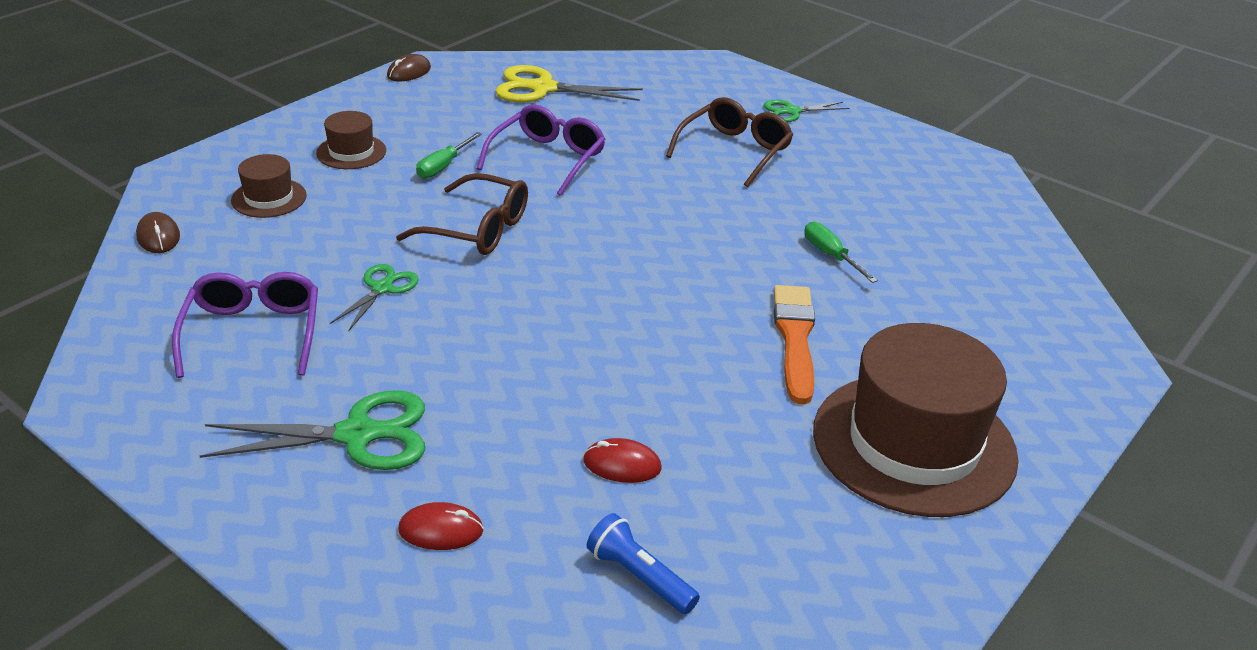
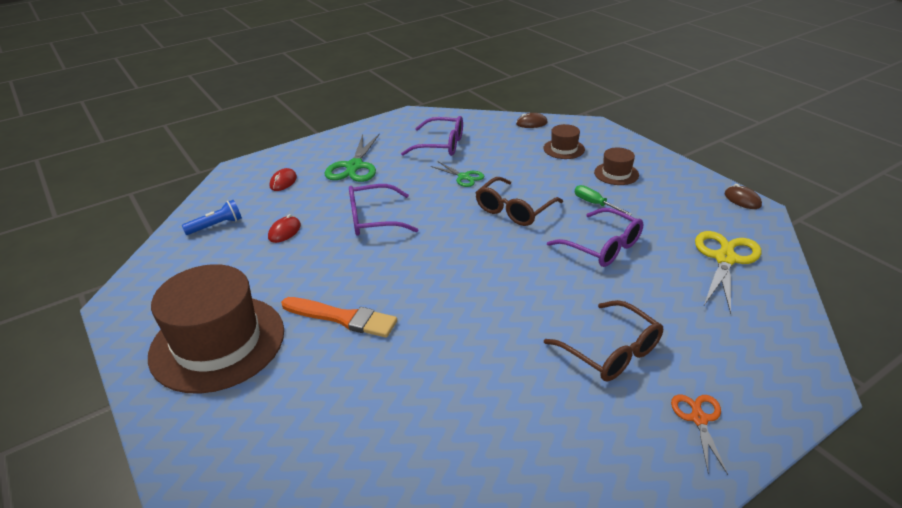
camera: 110 degrees right, 0 degrees up
(547, 364) = (373, 219): none -> purple glasses
(792, 111) = (698, 419): green scissors -> orange scissors
(831, 256) = (429, 367): green screwdriver -> none

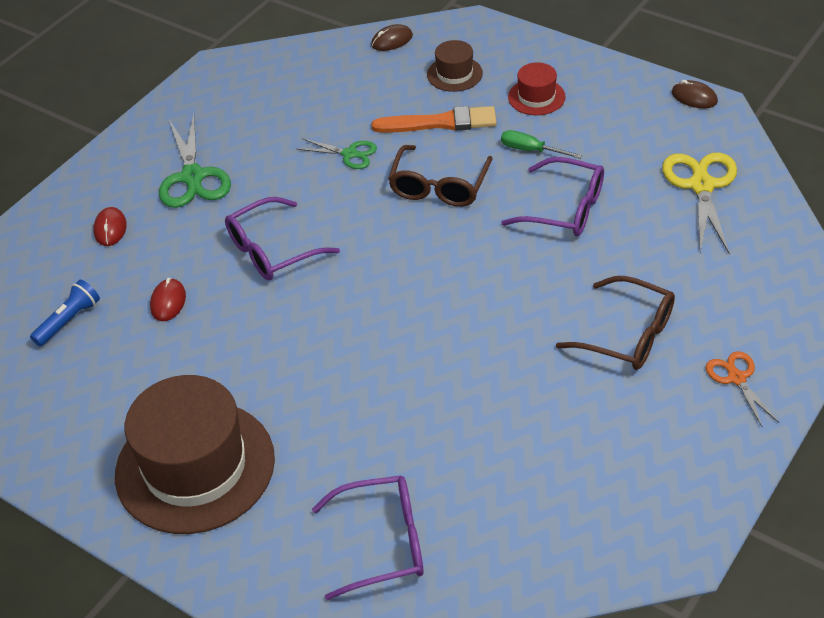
camera: 20 degrees left, 10 degrees up
(342, 318) = (320, 390): orange brush -> orange brush (440, 123)
(441, 145) = (290, 109): purple glasses -> purple glasses (383, 543)
(616, 174) = (536, 97): brown hat -> red hat

